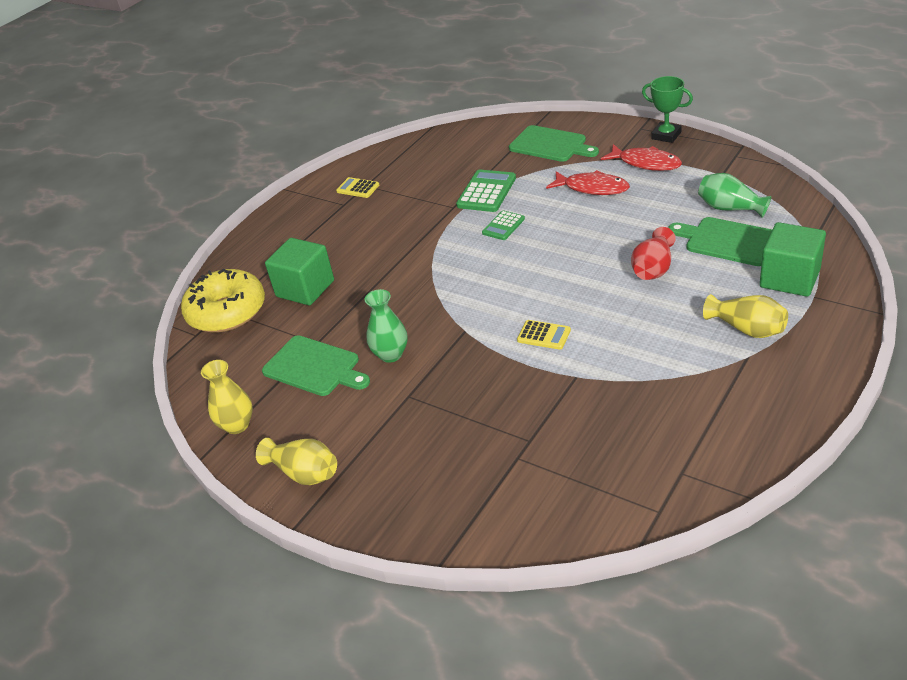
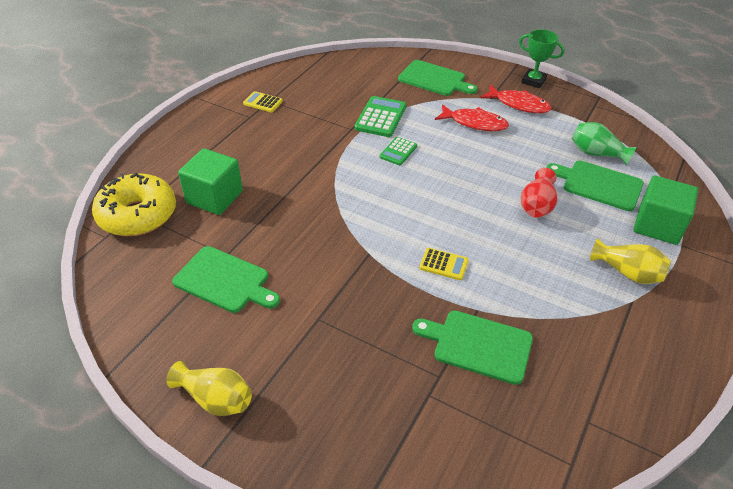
camera: 10 degrees left, 5 degrees up
(237, 425) = (146, 339): yellow vase -> none
(391, 354) = (299, 273): green vase -> none
(573, 409) = (478, 345): none -> green cutting board

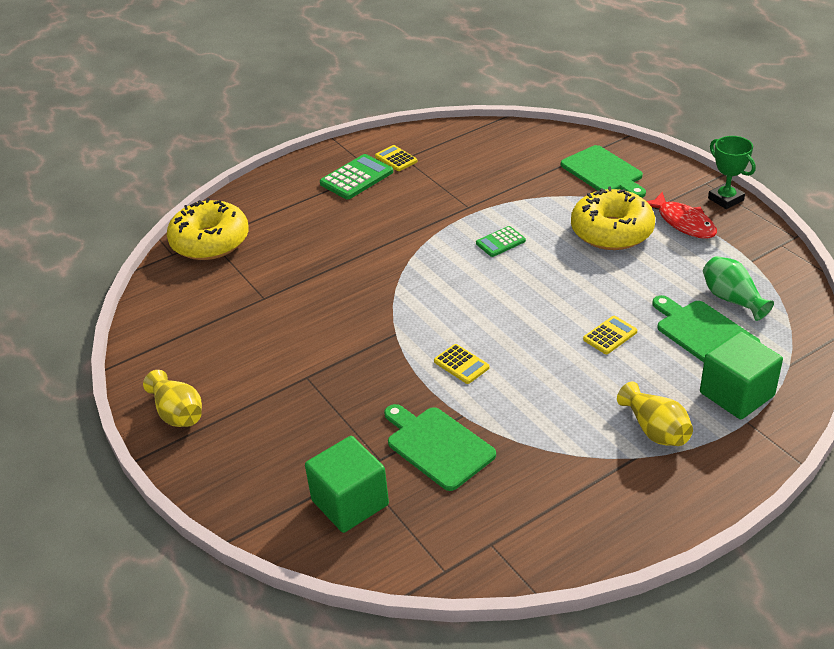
camera: 30 degrees right, 5 degrees down
(214, 197) = (287, 243): green cube -> green cube (350, 502)
(224, 281) = (247, 320): green cutting board -> none
(380, 117) = (509, 202): green calculator -> green calculator (356, 178)
(474, 123) = (611, 231): red fish -> yellow donut
(537, 205) = (610, 335): red vase -> yellow calculator

